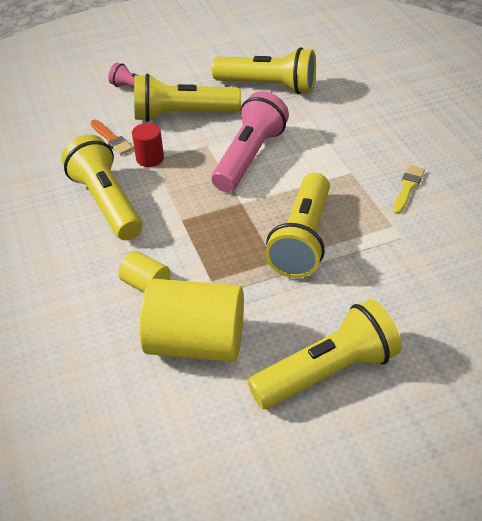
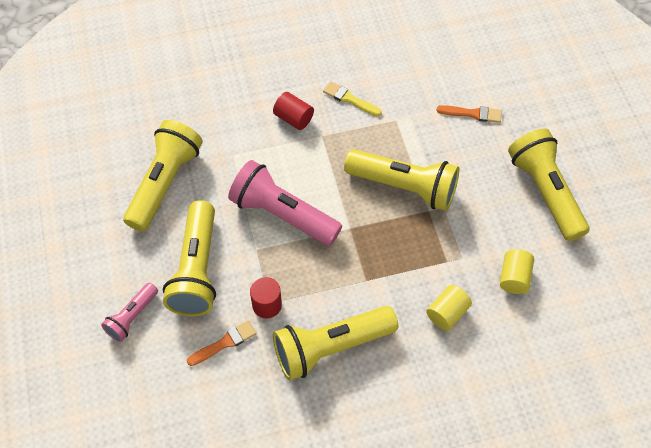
camera: 85 degrees left, 15 degrees up
(196, 343) = (514, 278): yellow cylinder -> yellow cylinder, size x0.49
(366, 151) = (293, 118): none -> red cylinder
(428, 293) = (472, 114): none -> orange brush

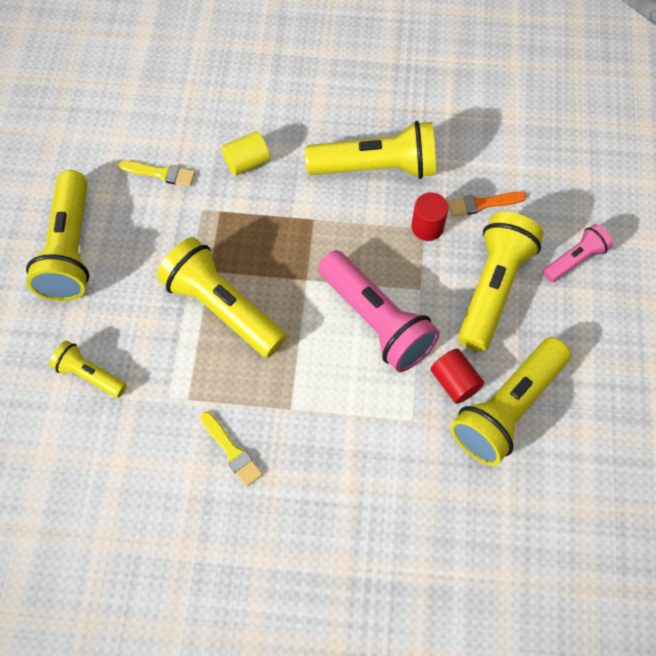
camera: 160 degrees left, 5 degrees up
(293, 118) = (316, 447): red cylinder -> red cylinder (454, 382)
(472, 114) = (89, 375): orange brush -> yellow flashlight
(514, 278) = (161, 173): yellow cylinder -> yellow brush

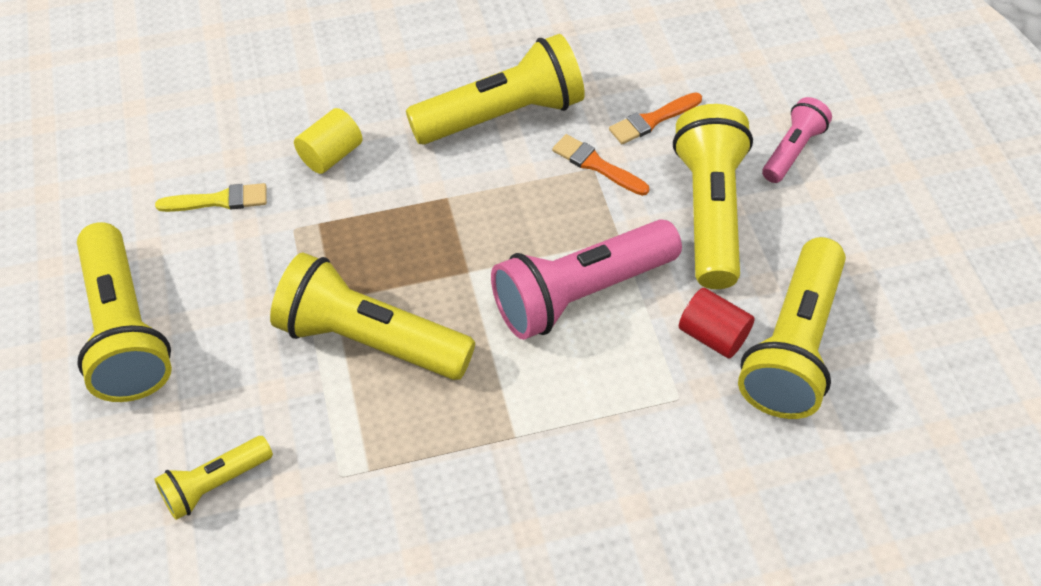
camera: 20 degrees left, 10 degrees down
(89, 375) = (215, 484): yellow flashlight -> yellow flashlight turned 45 degrees counterclockwise
(232, 451) = (458, 517): yellow brush -> none
(376, 321) = (581, 293): pink flashlight -> pink flashlight turned 120 degrees clockwise
(427, 227) = (596, 165): red cylinder -> orange brush

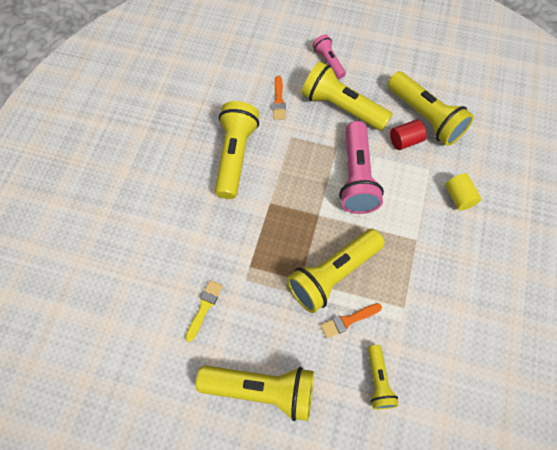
camera: 60 degrees left, 10 degrees up
(331, 155) = (209, 241): yellow cylinder -> yellow cylinder (459, 197)
(596, 165) = (290, 134): orange brush -> orange brush (348, 320)

